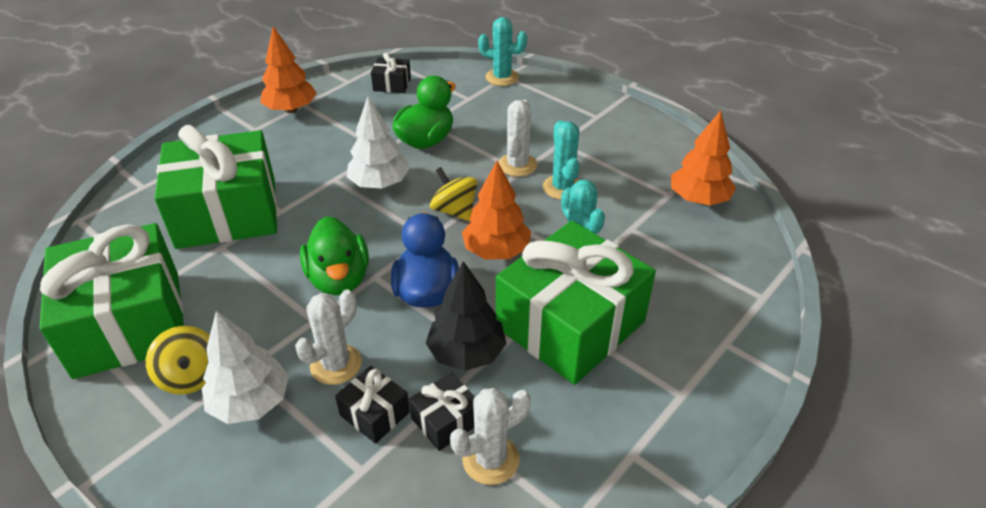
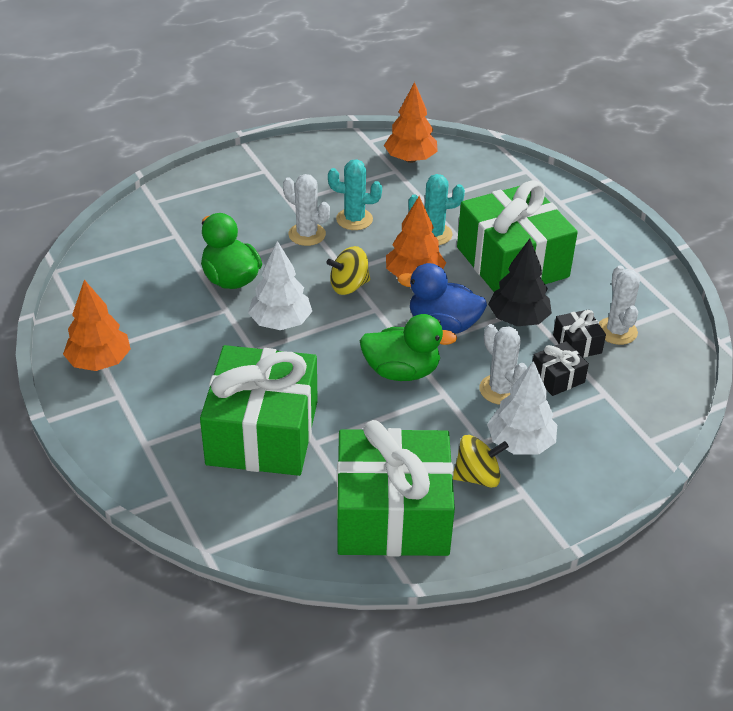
camera: 70 degrees left, 0 degrees up
(392, 84) = (107, 279): black gift -> none
(502, 77) = (155, 205): turquoise cactus -> none

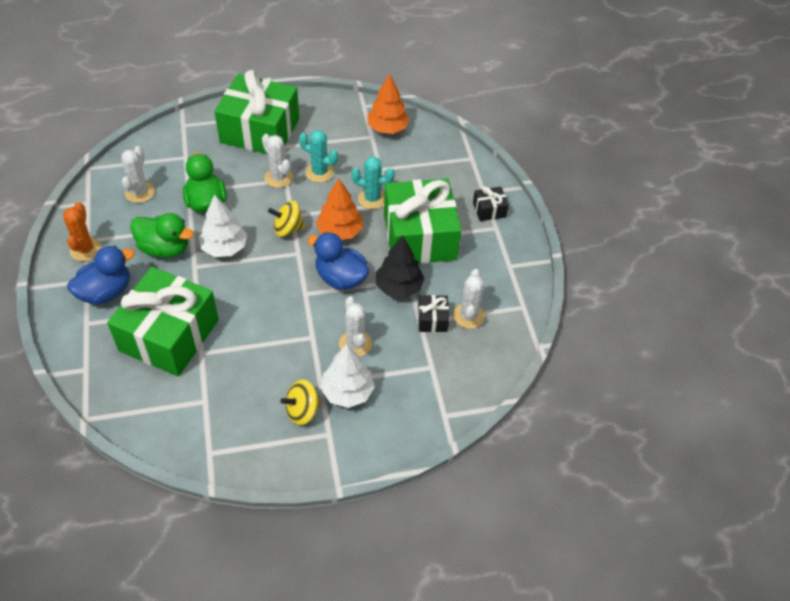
camera: 15 degrees right, 10 degrees up
(99, 362) = (85, 249): orange tree -> orange cactus
(137, 284) = (140, 192): none -> white cactus
(152, 403) = (106, 292): none -> blue duck
(392, 515) = (227, 425): green gift -> green gift (260, 130)
(402, 371) = (291, 310): green duck -> green duck (165, 248)
(477, 477) = (302, 411): yellow spinning top -> yellow spinning top turned 150 degrees clockwise
(557, 377) = (403, 344): black gift -> black gift (489, 210)

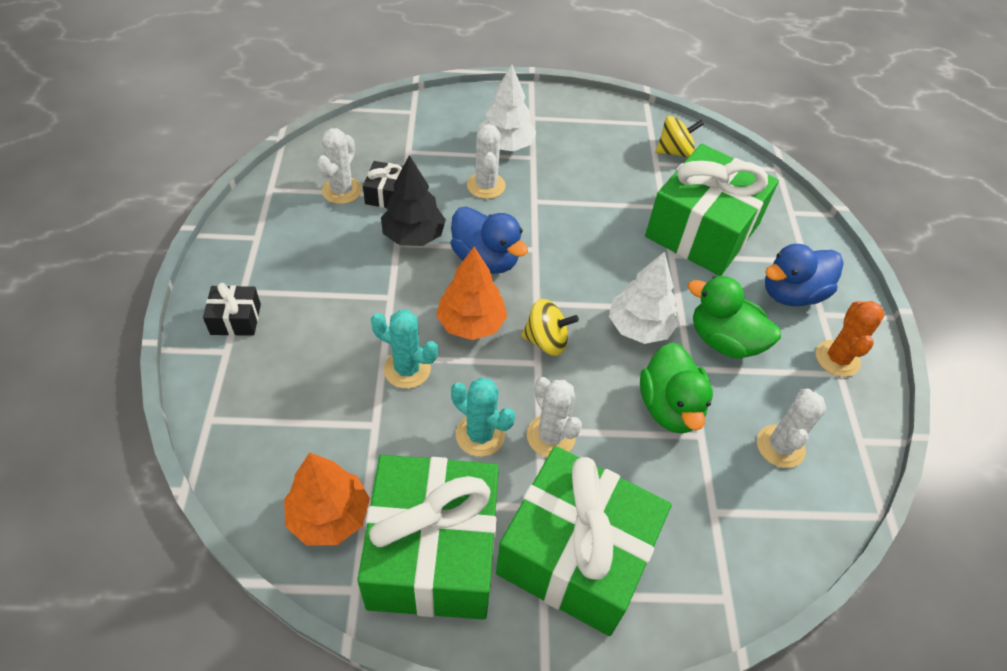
camera: 170 degrees left, 0 degrees up
(302, 411) = (555, 138): yellow spinning top -> yellow spinning top (674, 151)
(419, 236) = (359, 296): green gift -> green gift (433, 552)

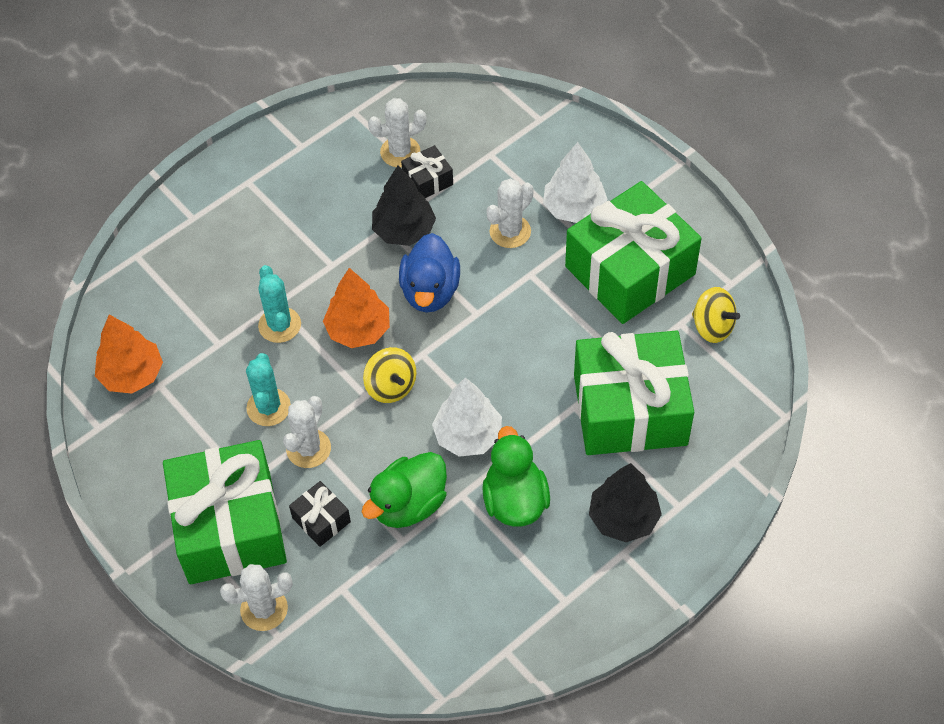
camera: 55 degrees right, 5 degrees up
(235, 319) = (221, 199): black gift -> black gift (321, 520)
(433, 552) = (159, 447): green gift -> green gift (630, 270)
(780, 446) = (444, 598): white cactus -> white cactus (264, 609)
(791, 293) = (623, 518): blue duck -> black tree
(837, 358) = (580, 591): orange cactus -> none

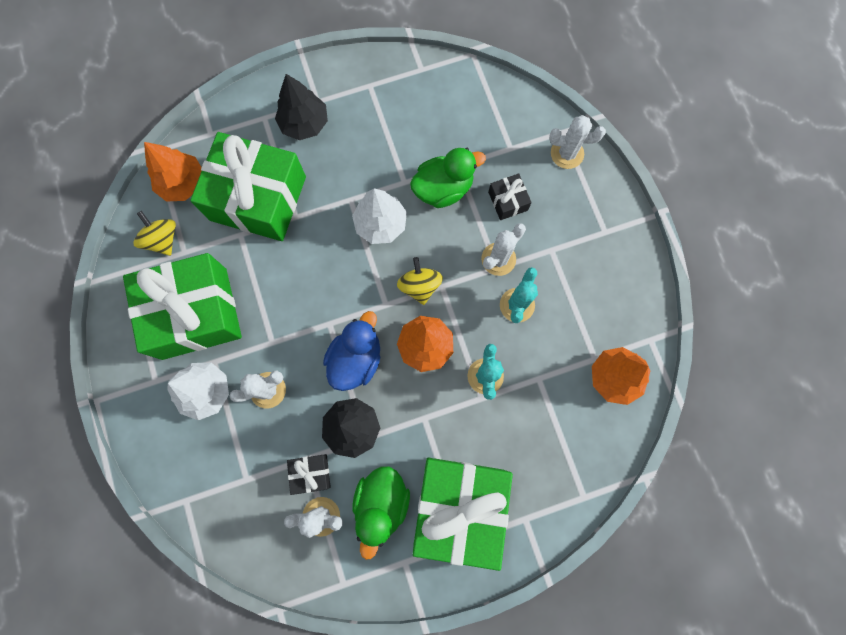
camera: 160 degrees left, 20 degrees up
(230, 527) = (573, 220): green gift -> green gift (459, 507)
(515, 500) = (370, 163): green duck -> green duck (381, 503)
(729, 393) = (183, 183): none -> orange tree

